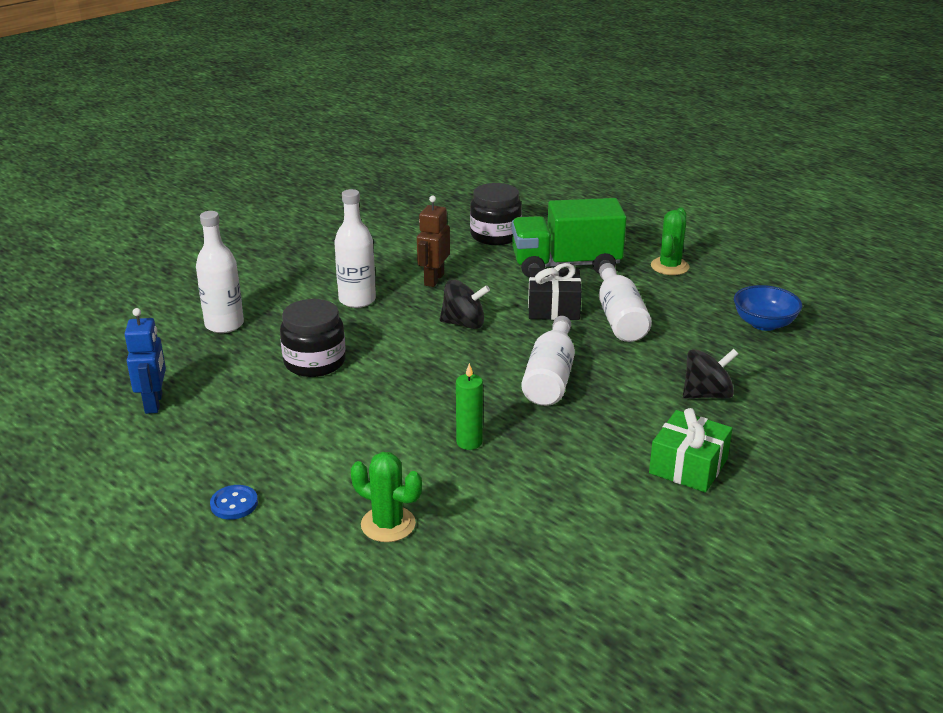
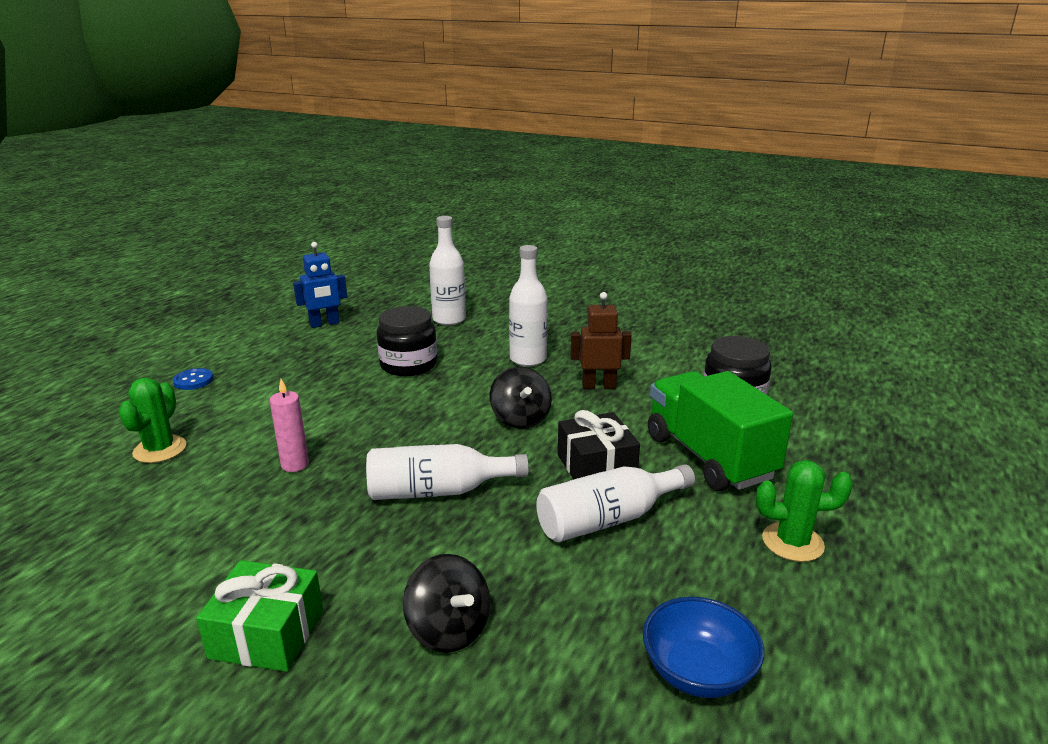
camera: 70 degrees right, 5 degrees down
(469, 442) = (295, 464): green candle -> pink candle

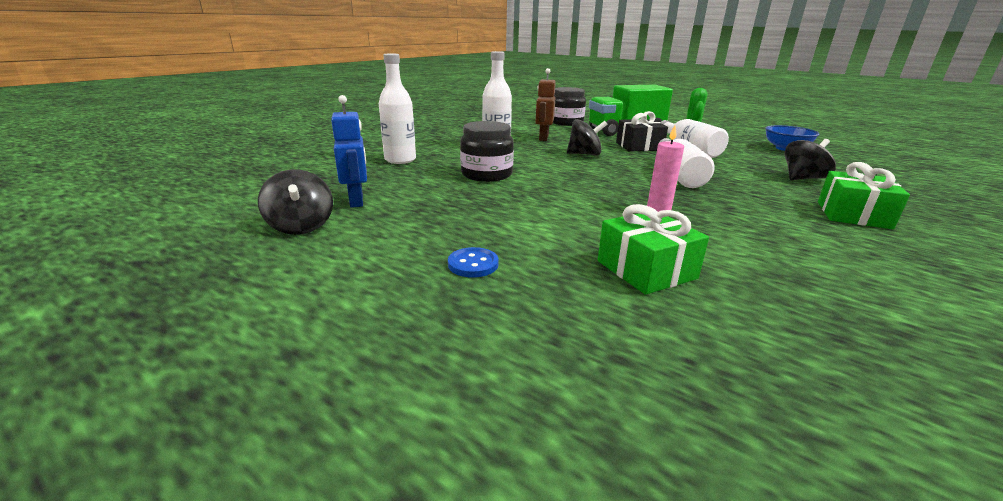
camera: 80 degrees left, 0 degrees up
(160, 449) = (646, 269): green cactus -> green gift
(273, 318) = (301, 226): none -> black spinning top

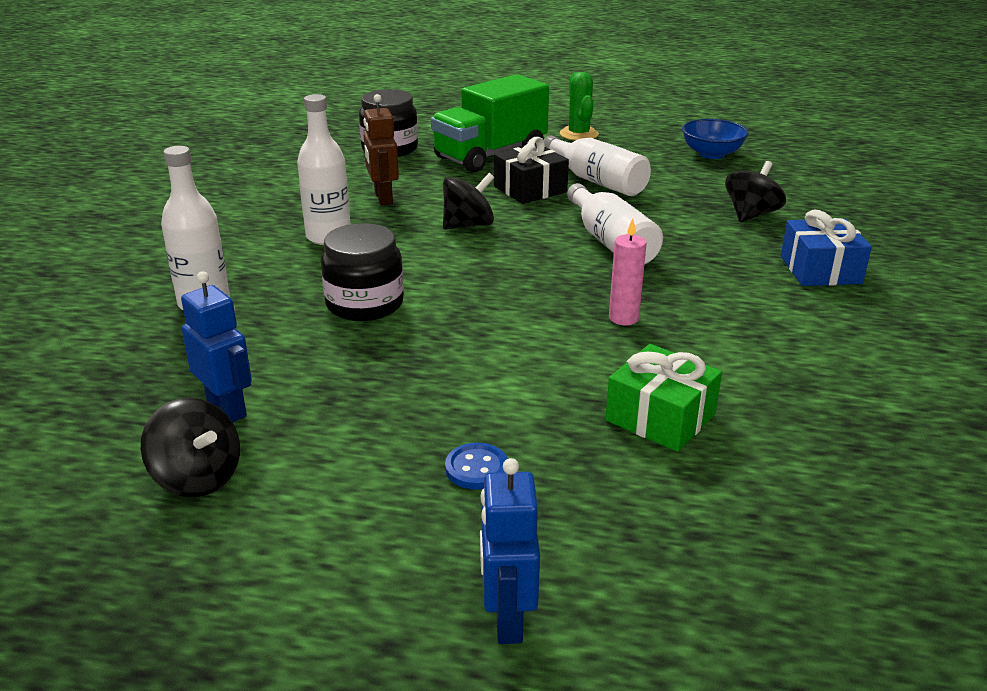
camera: 25 degrees left, 5 degrees up
(396, 366) = (507, 618): none -> blue robot
(853, 215) = (820, 270): green gift -> blue gift

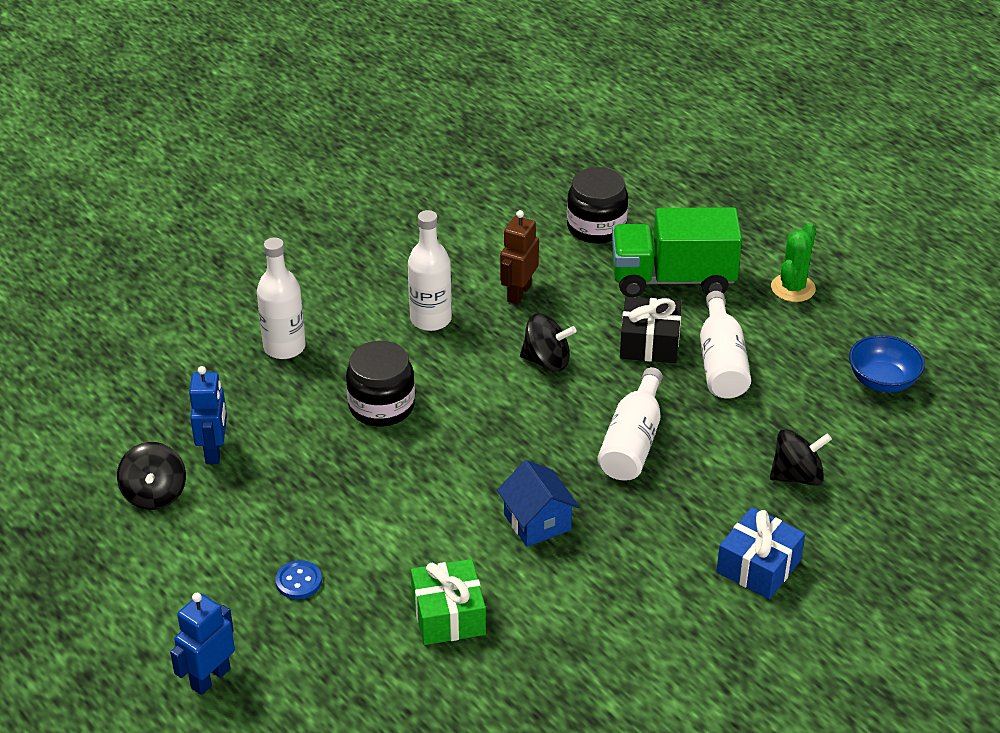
camera: 40 degrees right, 10 degrees up
(623, 318) = (537, 522): pink candle -> blue house

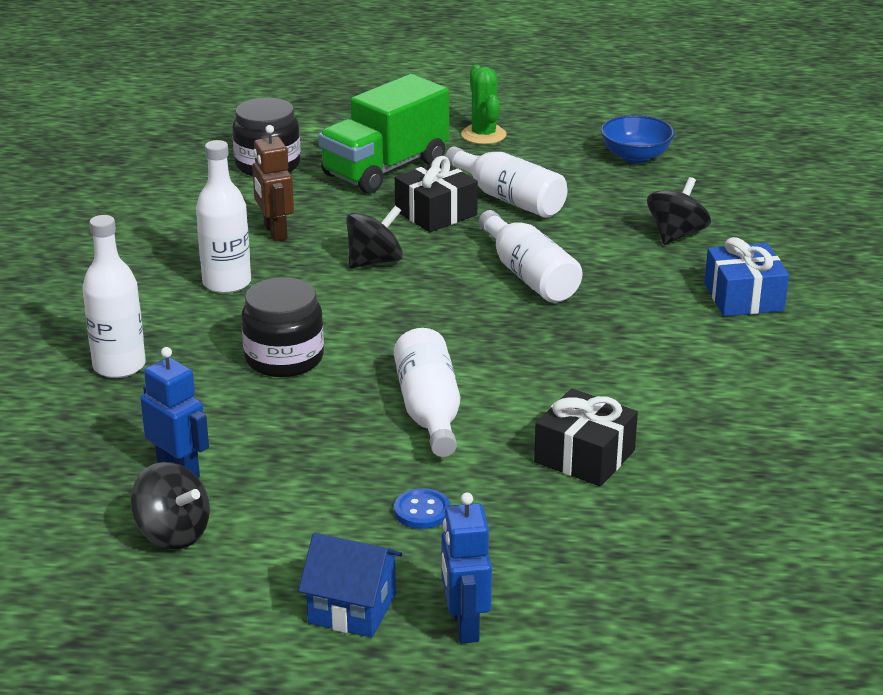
camera: 45 degrees left, 10 degrees down
(408, 509) = (429, 410): none -> white bottle
(448, 615) = (584, 456): green gift -> black gift
(537, 522) = (546, 360): blue house -> blue house (352, 609)

